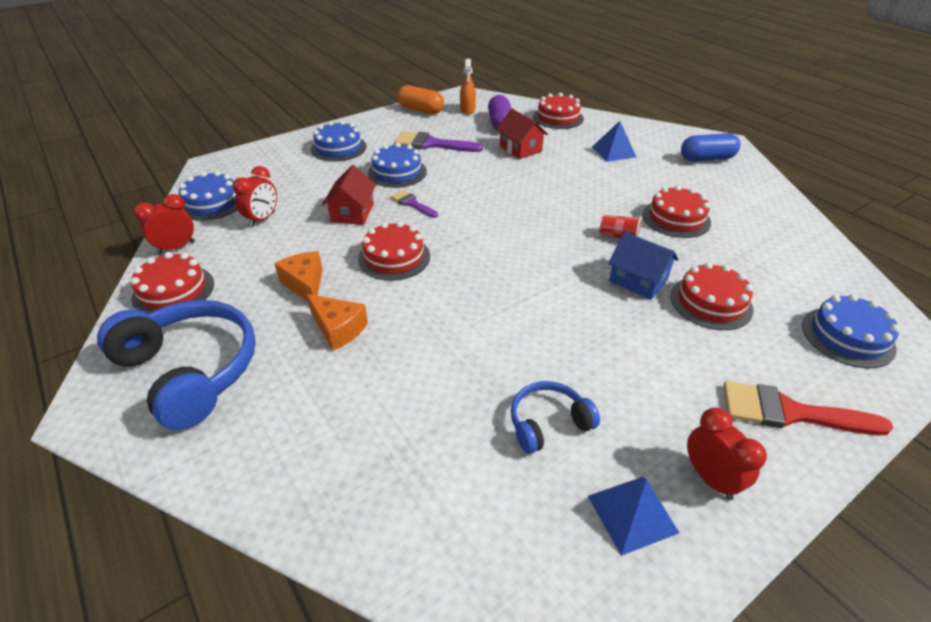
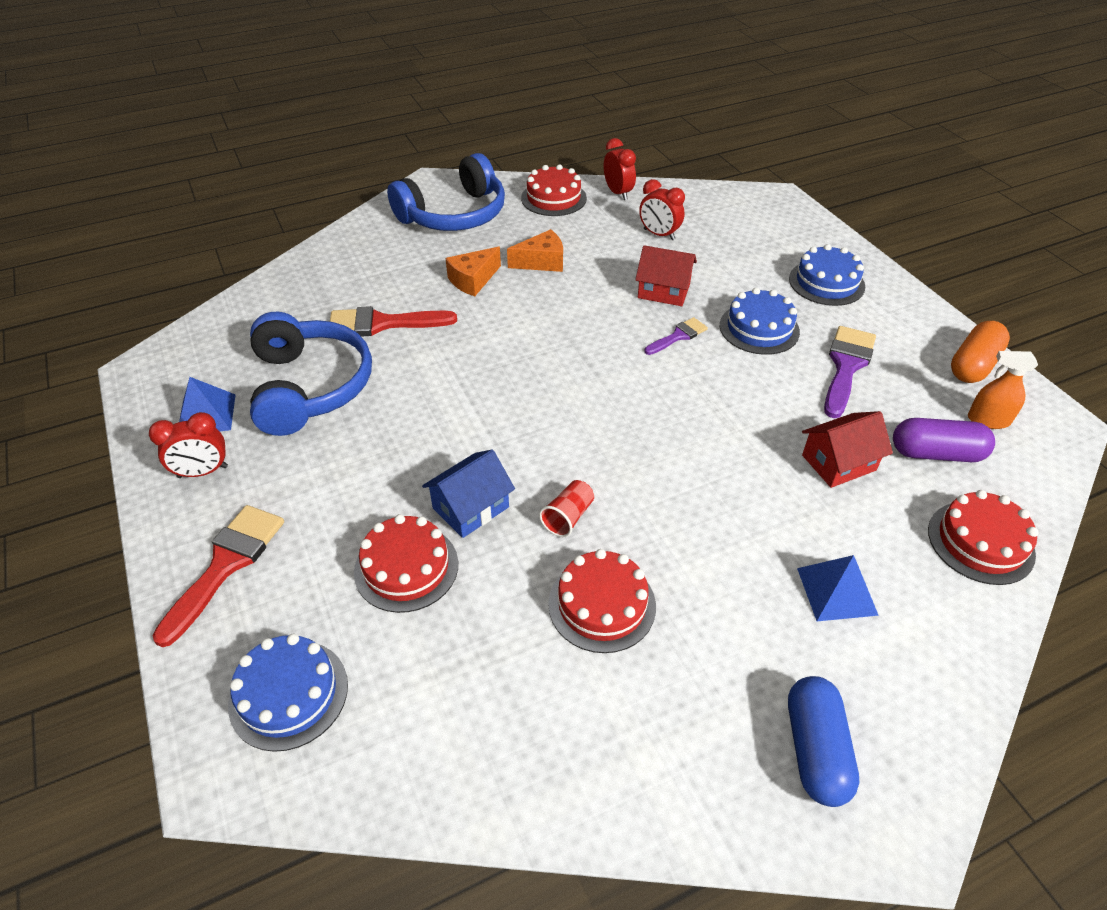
camera: 100 degrees right, 5 degrees up
(212, 202) = (695, 204): blue cake -> none
(394, 257) = (570, 316): red cake -> none
(426, 388) = (382, 324): none -> red brush
(548, 423) = (310, 387): blue headphones -> blue headphones, size x1.91

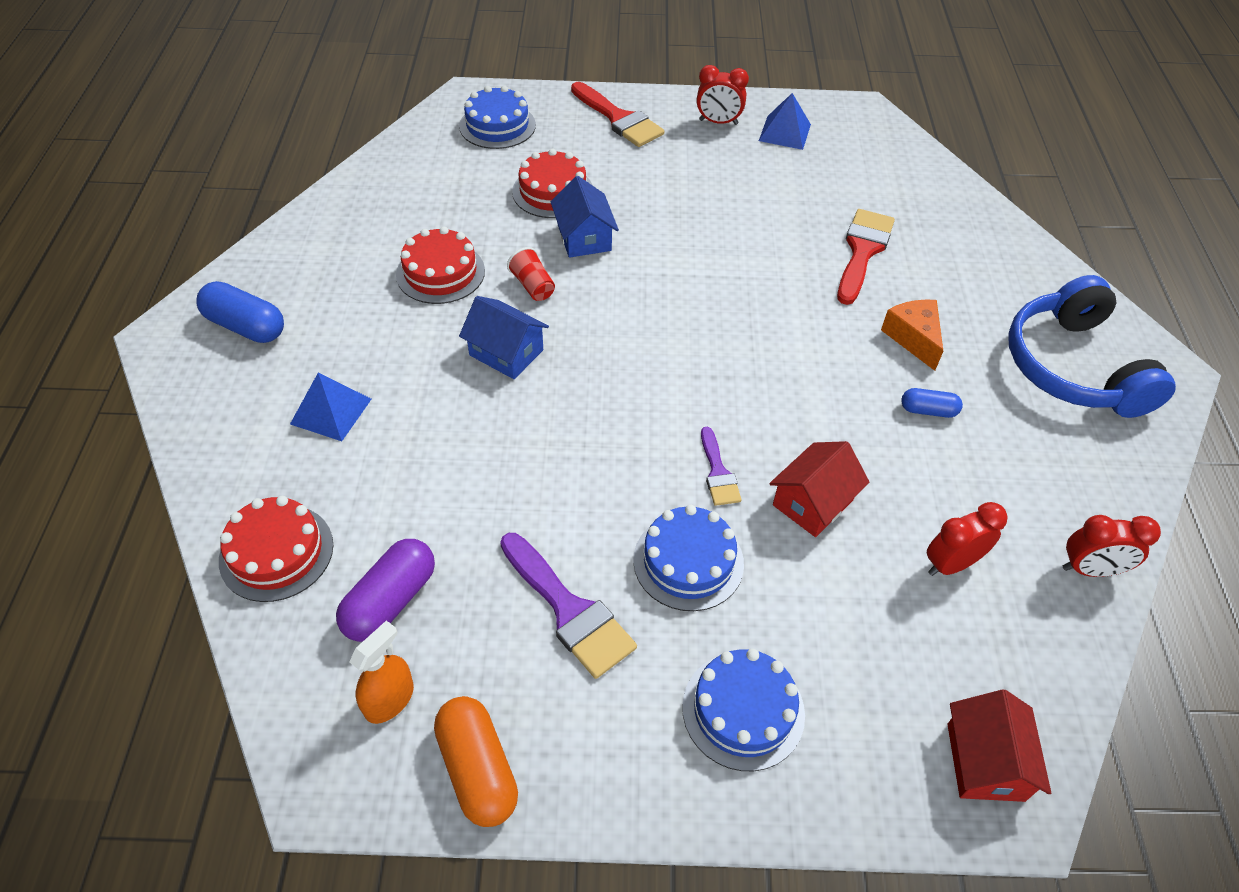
camera: 115 degrees right, 5 degrees up
(203, 472) = (718, 122): red clock -> red clock turned 90 degrees counterclockwise
(310, 387) = (789, 189): blue headphones -> none
(542, 262) = (928, 410): orange cheese -> blue capsule
(553, 198) = (1092, 484): red cake -> none
(665, 497) = (506, 352): none -> blue house
(838, 462) = (446, 503): red house -> red house (985, 761)

